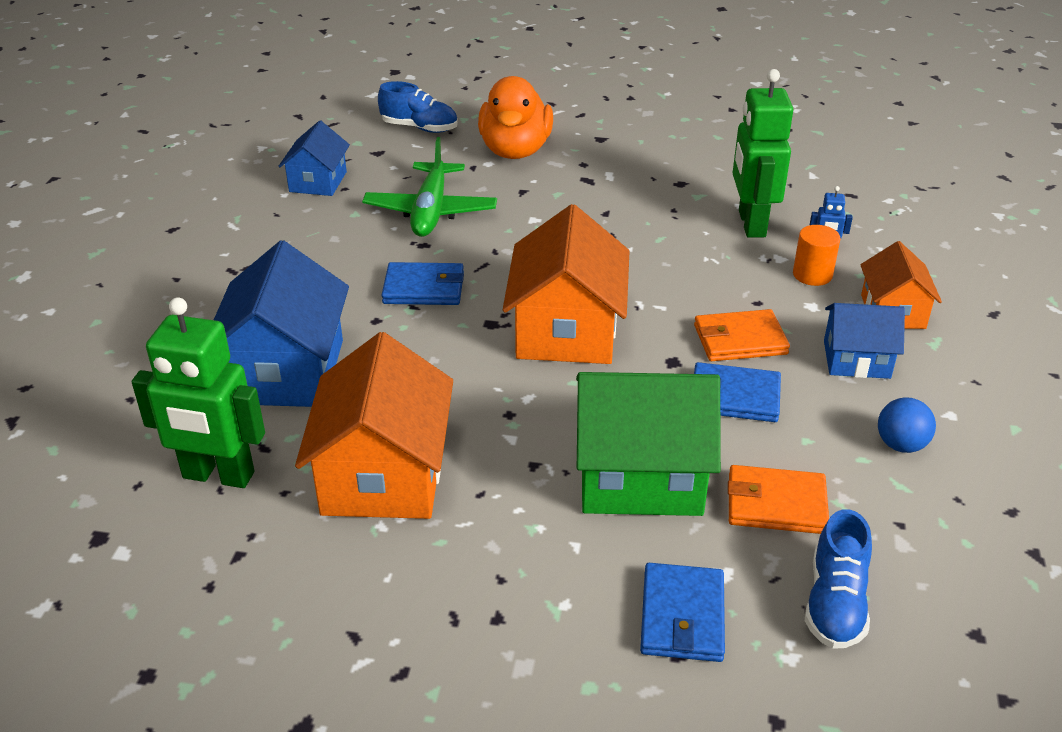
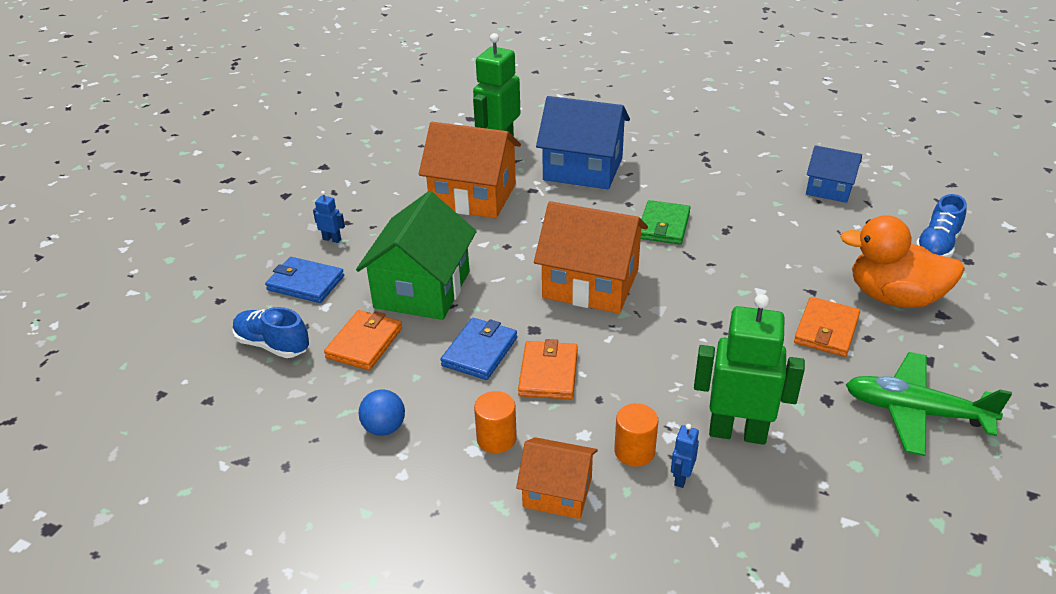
camera: 105 degrees right, 0 degrees up
(424, 288) = (663, 226): blue wallet -> green wallet
(431, 211) = (778, 238): green plane -> green plane (915, 412)
(554, 622) = (332, 239): none -> blue robot
(582, 183) = (826, 330): none -> orange wallet
(856, 359) = (496, 438): blue house -> orange cylinder

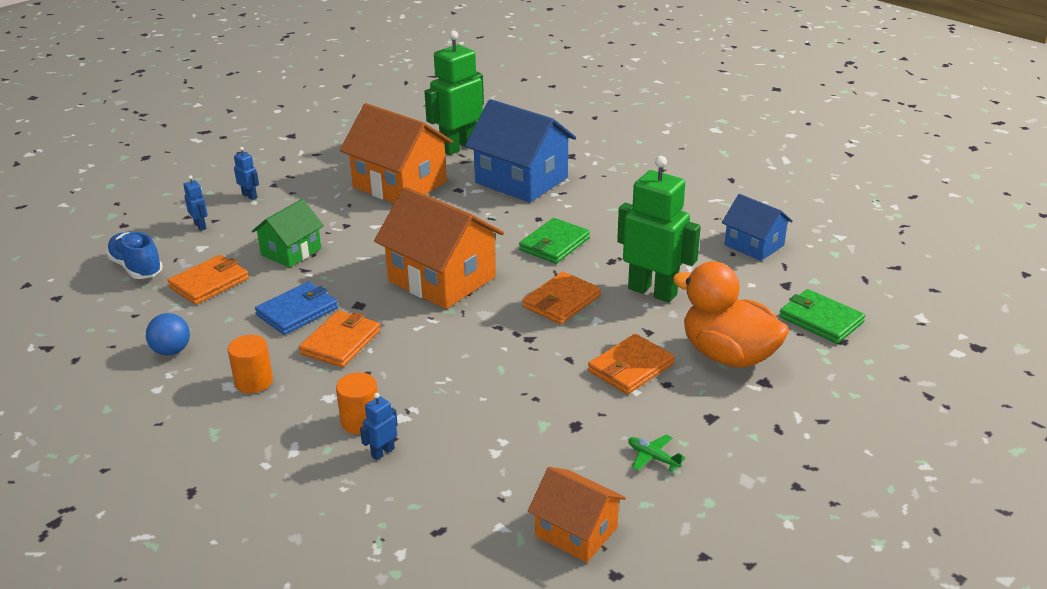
camera: 20 degrees right, 5 degrees down
(305, 283) = (200, 226): blue wallet -> blue robot
(422, 289) = (291, 252): green house -> green house, size x0.58
(557, 492) = (268, 435): orange house -> orange house (576, 532)
(715, 280) = (561, 301): none -> orange wallet
(737, 432) = (465, 430): green robot -> green robot (652, 291)
(915, 412) = (653, 457): green plane -> green plane, size x0.41
(937, 246) = (821, 320): blue shoe -> green wallet

